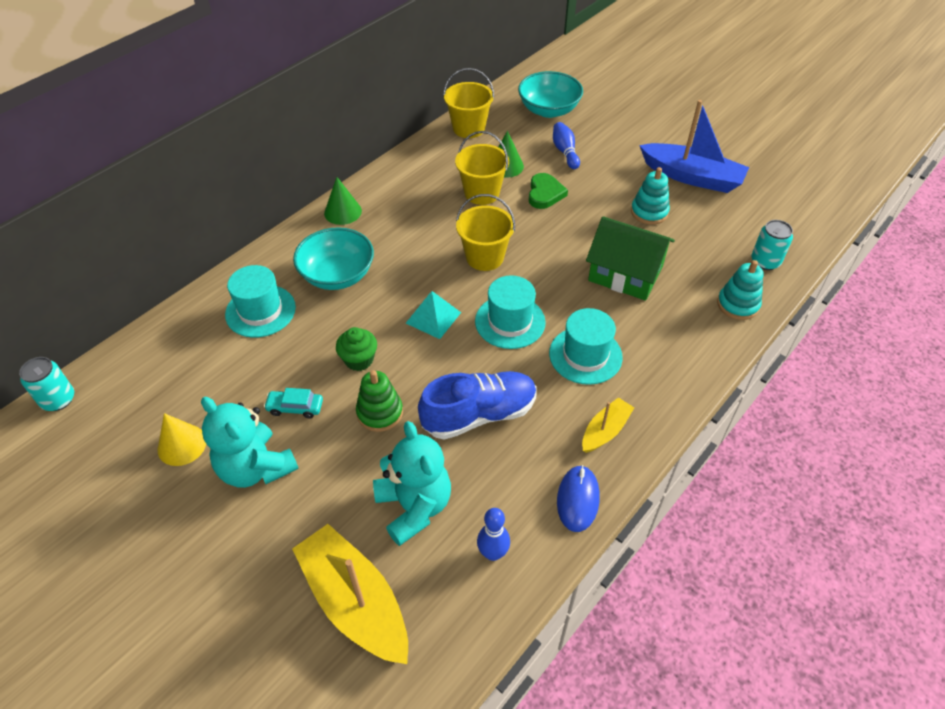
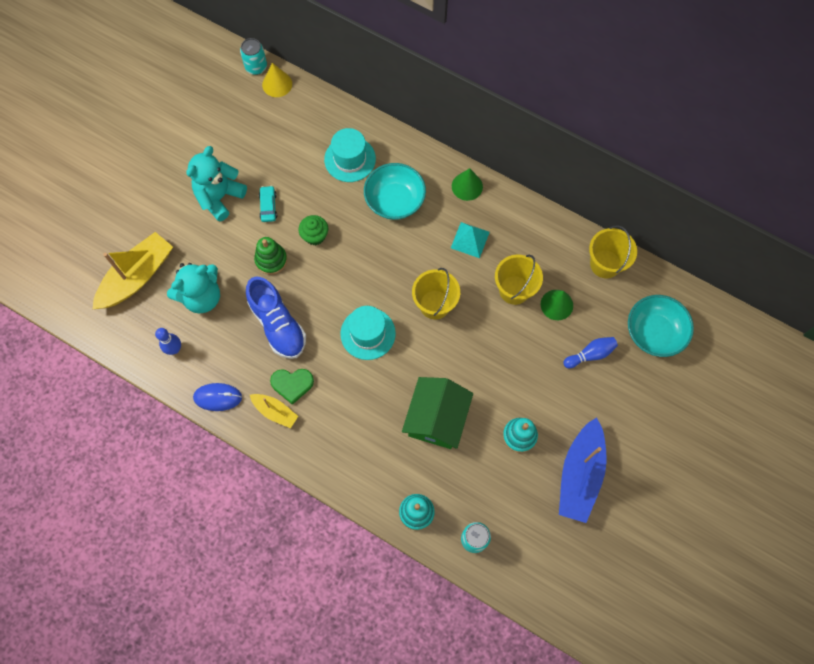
camera: 80 degrees right, 20 degrees up
(182, 445) = (231, 149): yellow cone -> yellow cone (277, 84)
(433, 317) = (363, 278): turquoise pyramid -> turquoise pyramid (470, 240)
(545, 193) = (525, 343): green heart -> green heart (292, 384)
(585, 355) = (343, 392): turquoise hat -> none

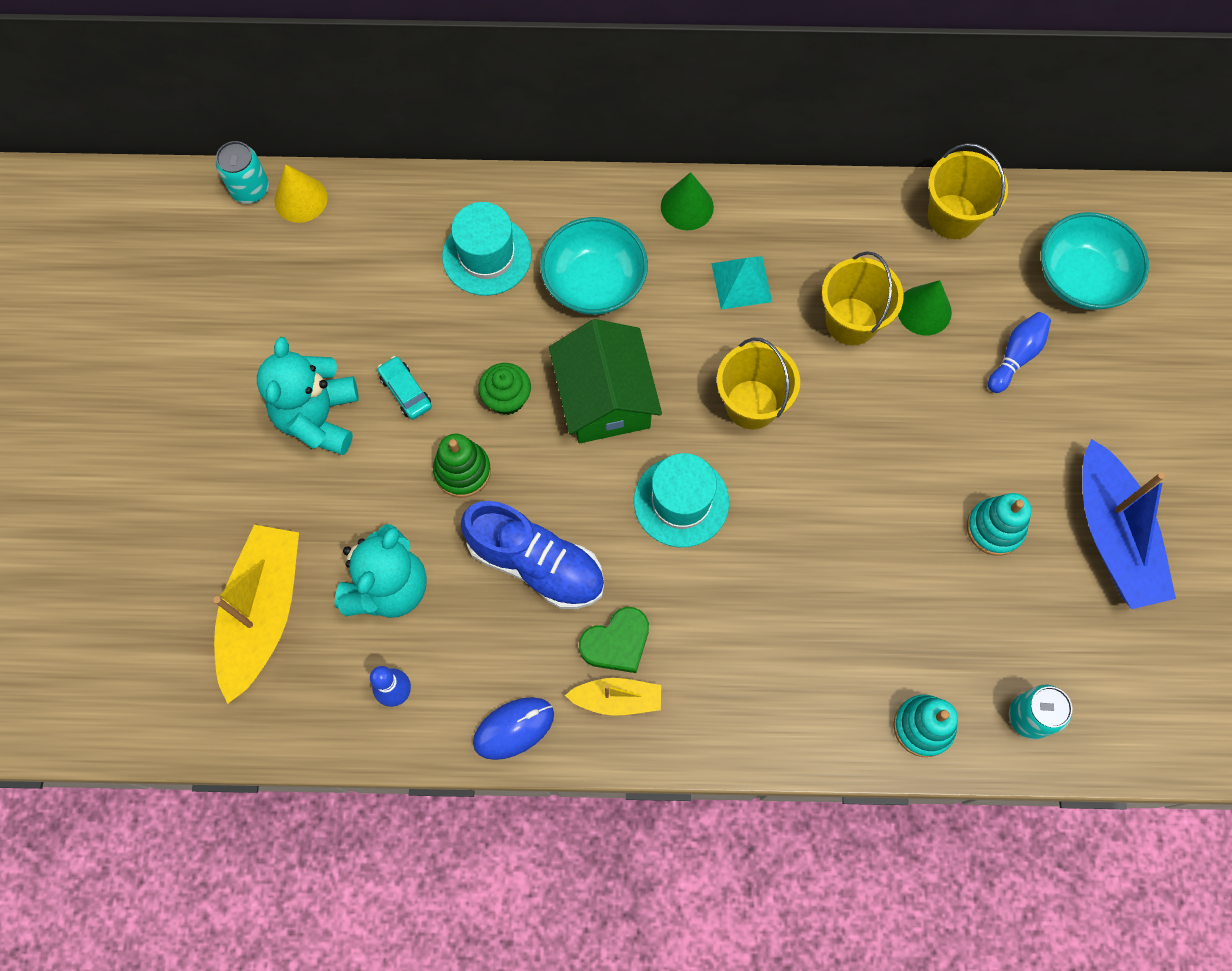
camera: 30 degrees left, 0 degrees up
(436, 418) = (862, 570): green house -> green house (605, 397)

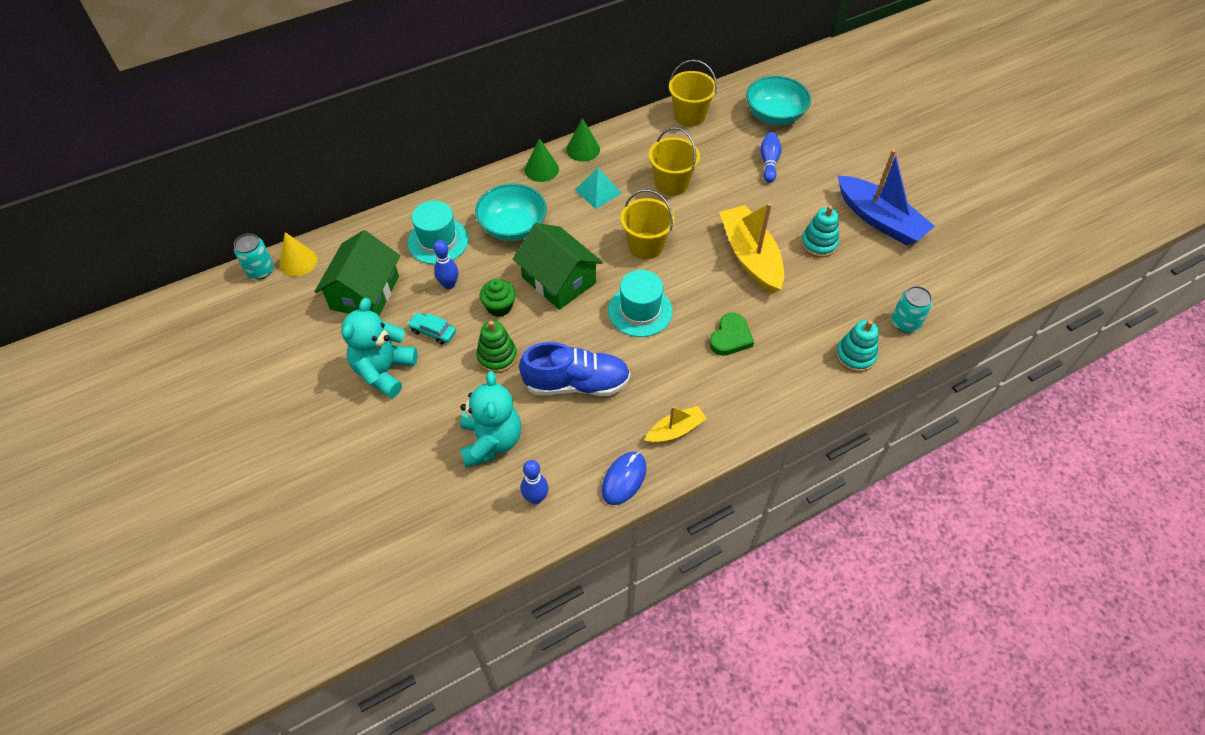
camera: 30 degrees left, 15 degrees down
(263, 613) = (416, 498): yellow boat -> yellow boat (750, 257)
(319, 417) = (384, 371): turquoise teddy bear -> turquoise teddy bear turned 45 degrees clockwise
(356, 289) = (365, 292): none -> green house
(463, 331) = (449, 284): none -> blue bowling pin
(616, 642) = (654, 401): green heart -> green heart (730, 337)
(924, 310) = (706, 162): green cone -> green cone (583, 149)

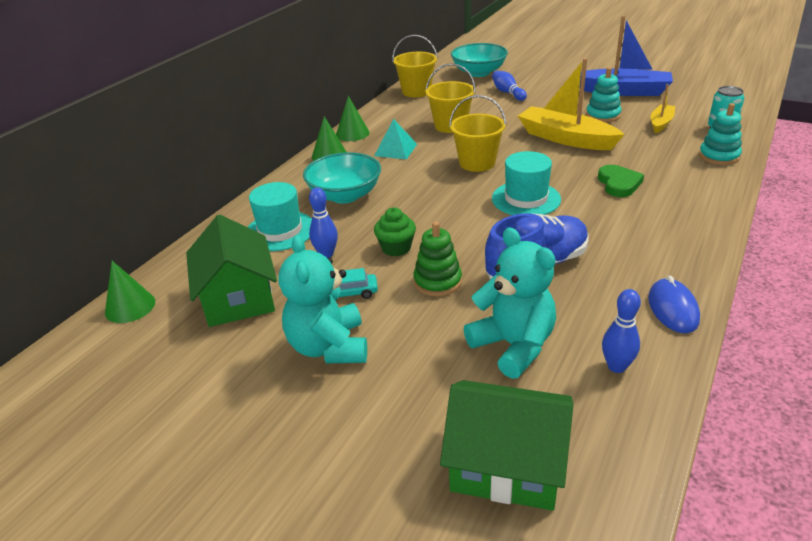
camera: 30 degrees left, 20 degrees down
(260, 270) = (85, 333): turquoise can -> none
(298, 262) = (130, 307): yellow cone -> green cone
(559, 280) = (430, 209): green house -> green house (506, 464)
(675, 430) = (663, 255): yellow boat -> yellow boat (661, 123)

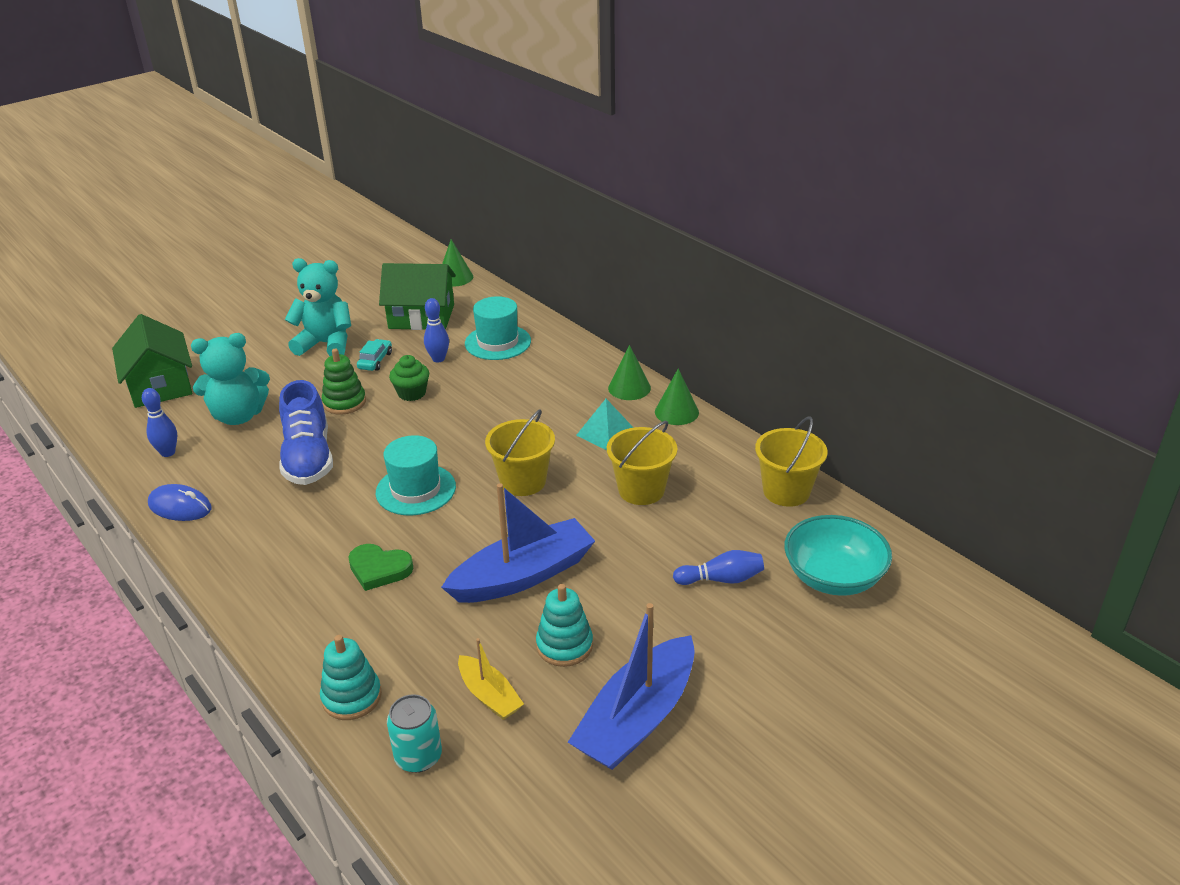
camera: 110 degrees right, 0 degrees up
(345, 195) = (530, 383): turquoise bowl -> none
(506, 464) = (160, 385): green house -> green house turned 60 degrees counterclockwise
(566, 138) = (523, 575): yellow boat -> blue boat

